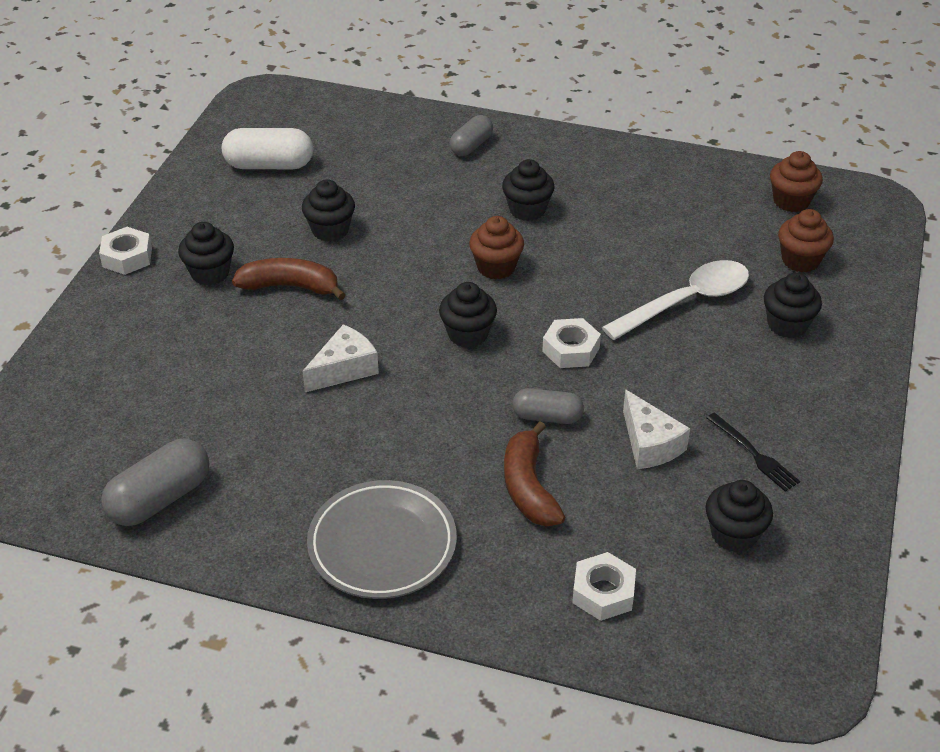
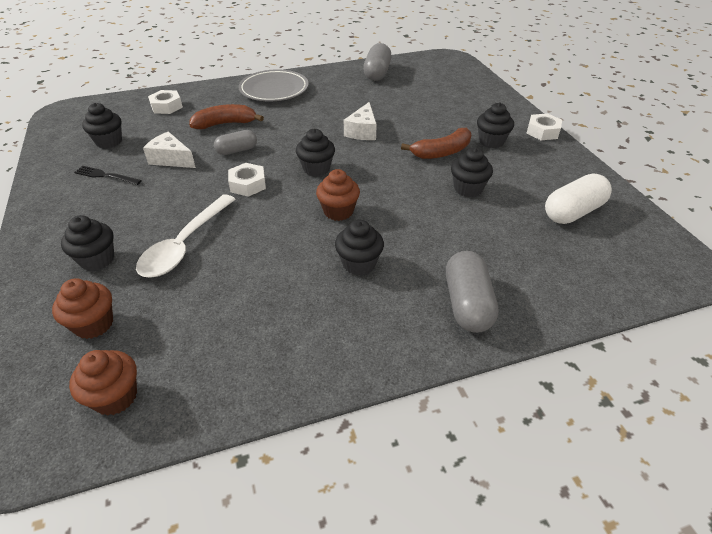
camera: 145 degrees right, 0 degrees up
(471, 146) = (467, 304): grey capsule -> grey capsule, size x1.55
(528, 487) = (225, 124): brown banana -> brown banana turned 60 degrees counterclockwise

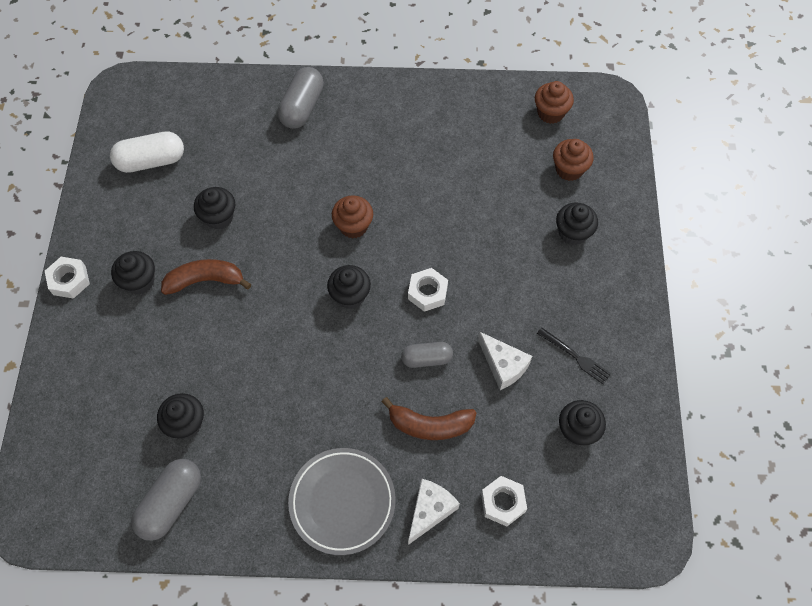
camera: 160 degrees left, 20 degrees up
(185, 244) = (498, 228): white spoon -> none
(359, 264) = (361, 164): black cupcake -> black cupcake (186, 423)
(362, 131) = (269, 350): white cheese -> white cheese (430, 511)

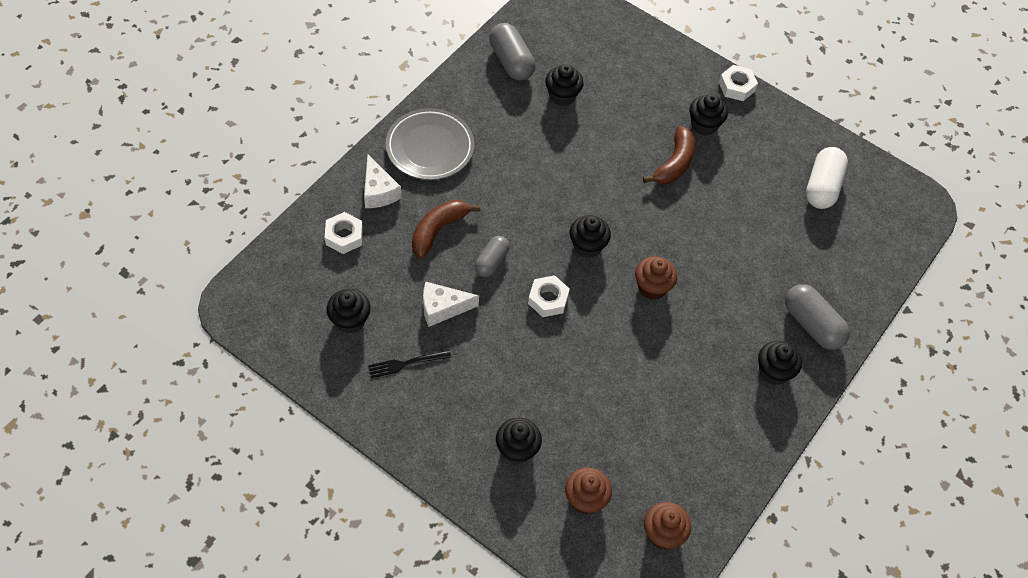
camera: 120 degrees right, 5 degrees down
(219, 217) = (729, 202): black cupcake -> black cupcake (773, 372)

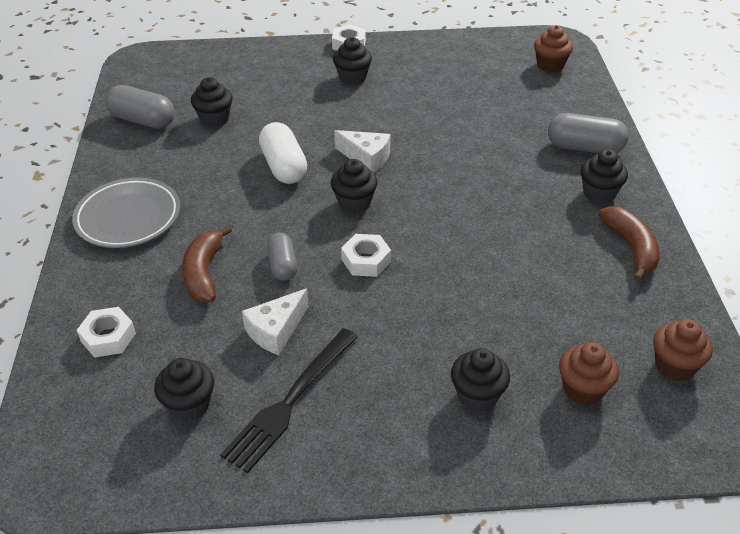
camera: 35 degrees left, 15 degrees down
(378, 191) = (109, 279): white cheese -> white cheese (366, 158)
(406, 363) = (290, 401): black fork -> black fork, size x1.77
(652, 287) = (441, 198): brown cupcake -> brown cupcake (550, 65)
(674, 164) = (359, 112): brown banana -> brown banana (631, 248)
(822, 187) = (482, 67): white capsule -> white capsule (284, 166)

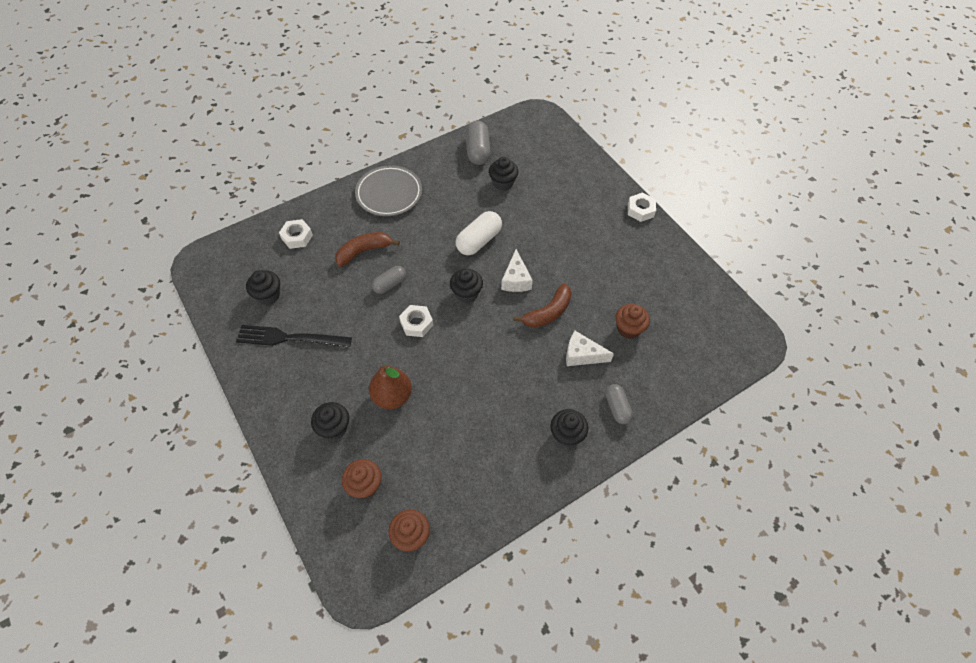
camera: 60 degrees right, 15 degrees up
(276, 330) = (337, 306): white cheese -> white cheese (582, 355)
(352, 77) = (601, 231): black cupcake -> none
(462, 319) = (392, 396): none -> brown pear
(550, 65) = (714, 347): brown cupcake -> brown cupcake (628, 329)
(585, 148) = (617, 407): grey capsule -> grey capsule, size x0.64
(631, 248) = (516, 474): brown banana -> brown banana (548, 312)

